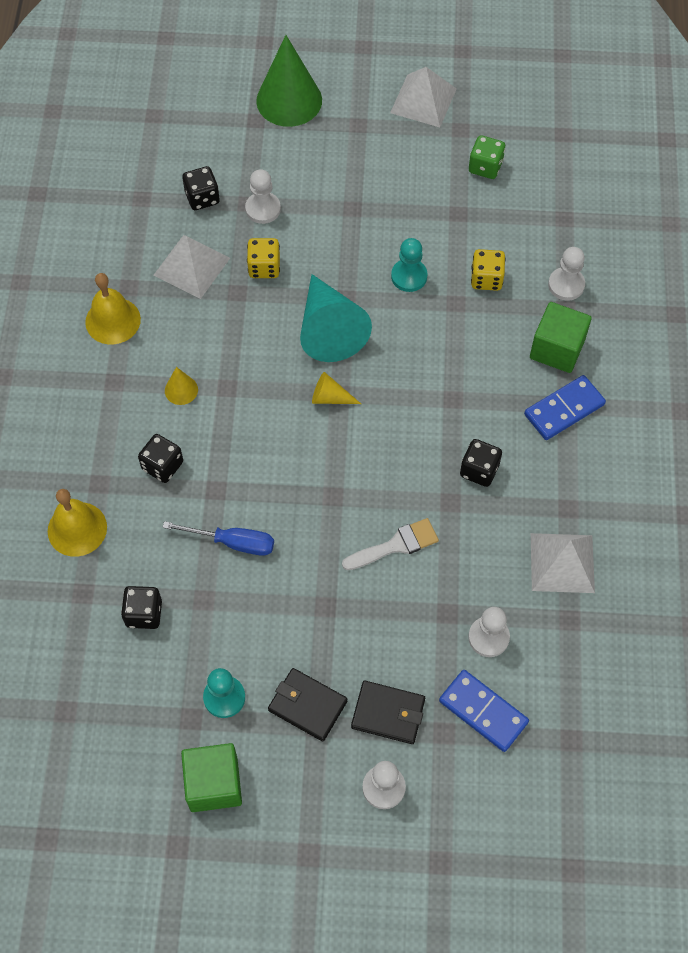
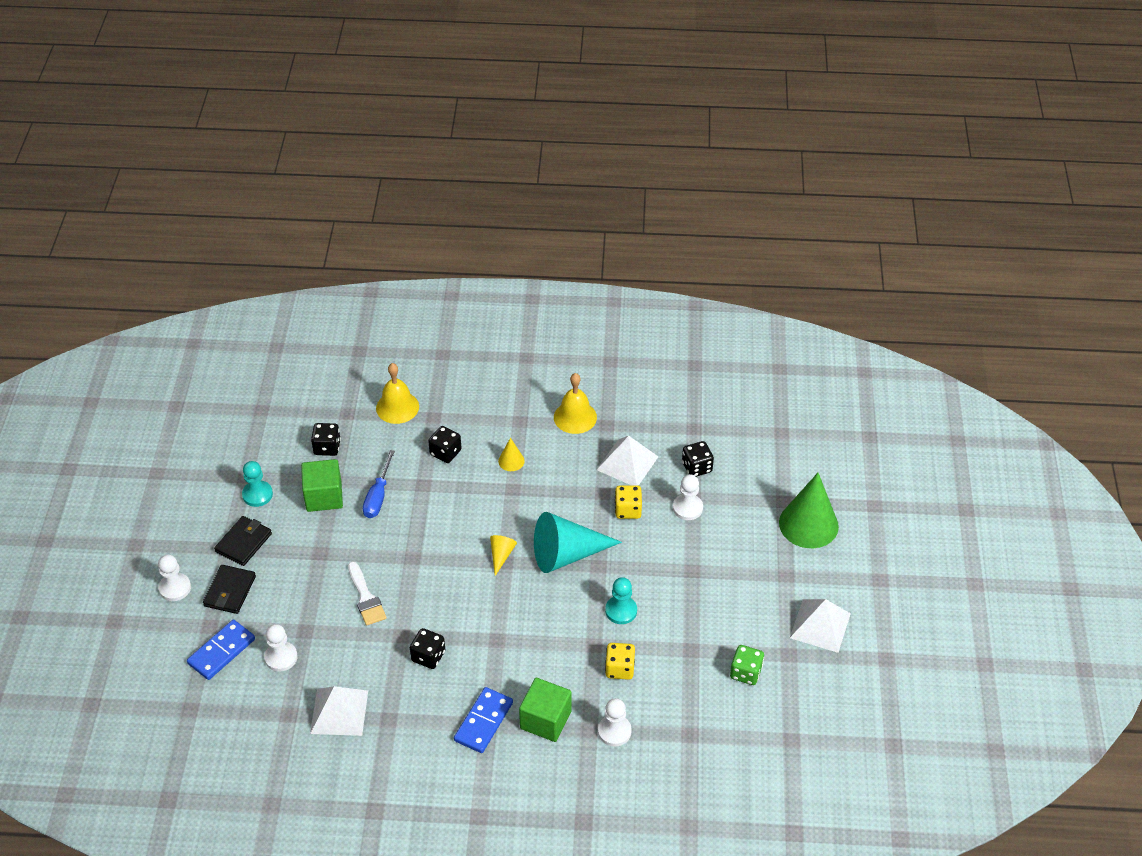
camera: 90 degrees right, 15 degrees down
(214, 784) = (196, 491): green cube -> green cube (324, 496)
(564, 409) = (484, 722): blue domino -> blue domino turned 60 degrees clockwise

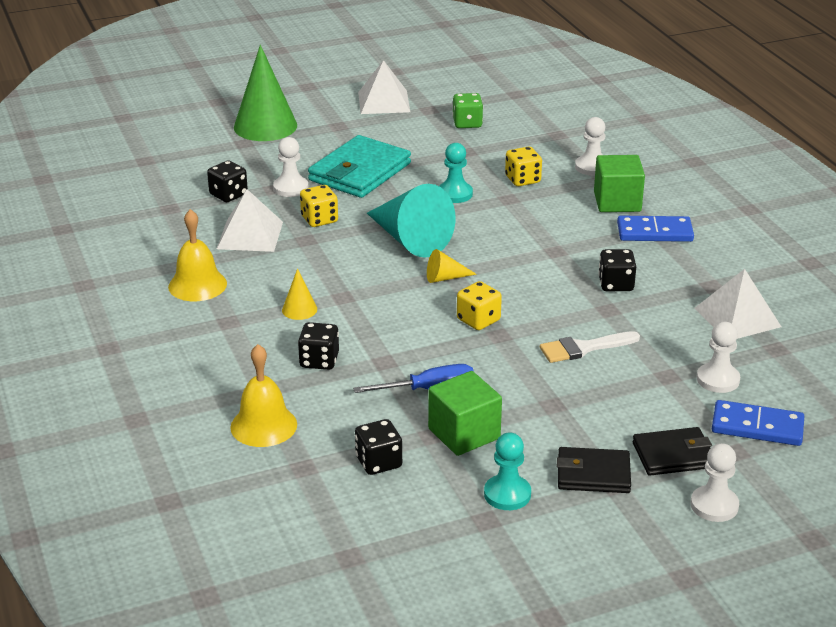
camera: 115 degrees left, 15 degrees down
(366, 598) = (583, 348): white brush -> white brush turned 150 degrees counterclockwise
(436, 553) = (478, 320): none -> yellow dice
(692, 561) = (360, 172): none -> turquoise wallet

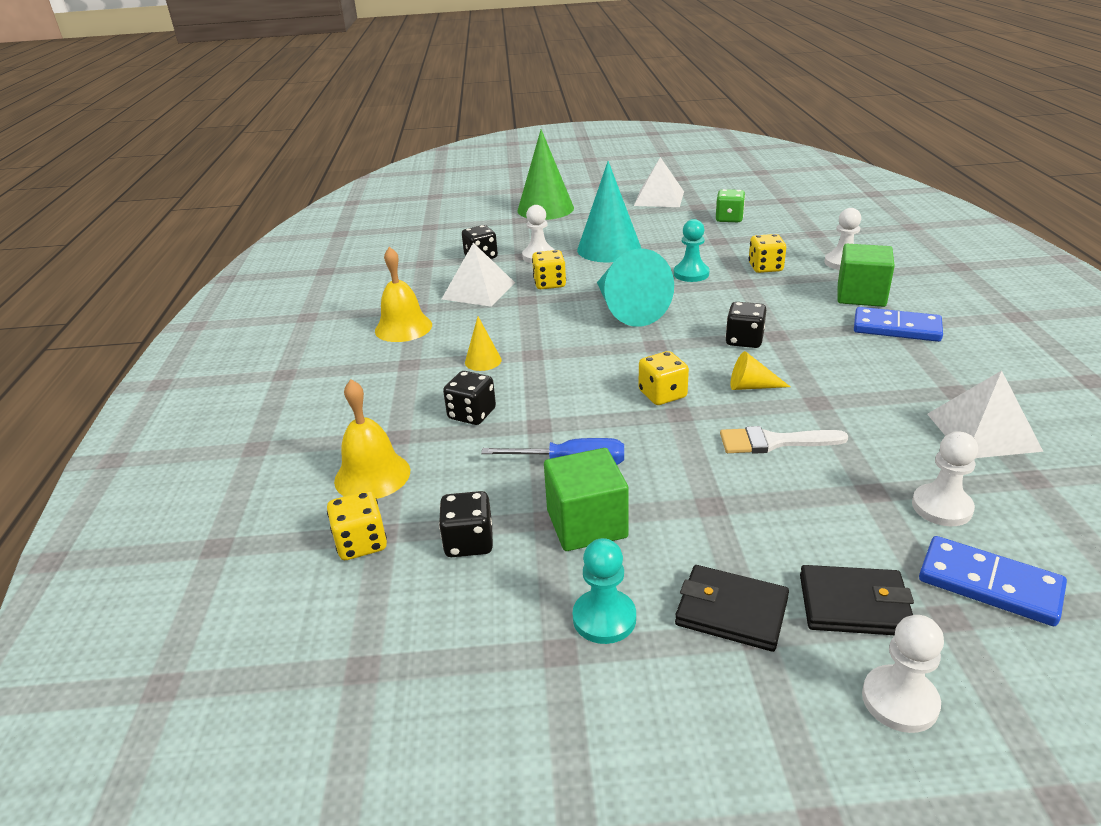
camera: 20 degrees right, 0 degrees up
(291, 478) = (361, 543): none -> yellow dice
(360, 172) = (609, 249): turquoise wallet -> turquoise cone
(445, 278) = (645, 348): yellow cone -> yellow cone (751, 386)
(616, 284) = (835, 376): black dice -> black dice (744, 340)

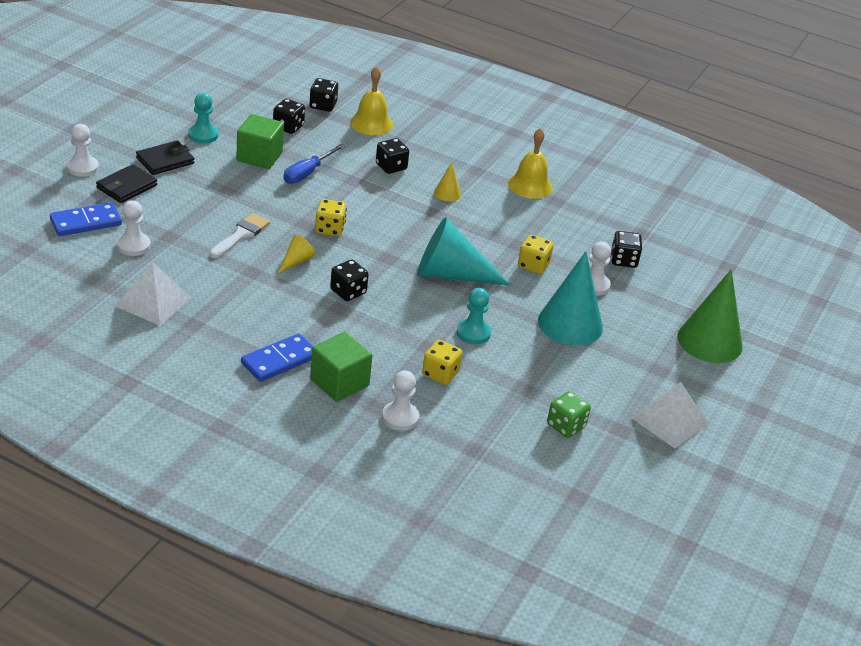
camera: 115 degrees right, 5 degrees up
(361, 543) = (323, 105): yellow dice -> black dice
(478, 290) = (557, 233): white pyramid -> none

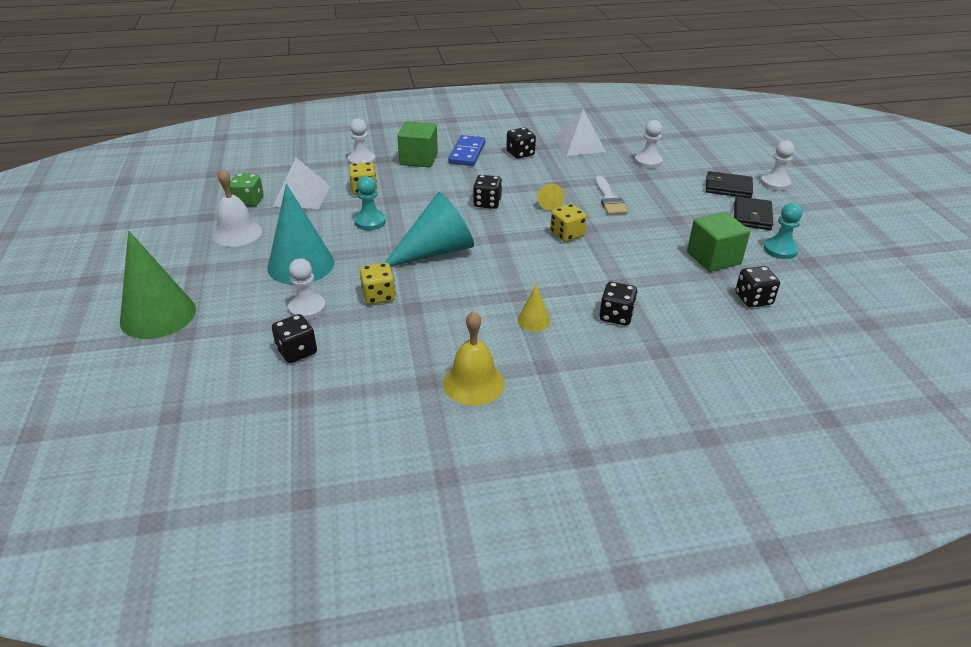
camera: 145 degrees right, 0 degrees up
(86, 222) = (696, 159): blue domino -> none
(127, 187) = (728, 187): black wallet -> black wallet turned 75 degrees counterclockwise
(307, 173) = (659, 266): blue screwdriver -> none
(323, 105) = (781, 344): black dice -> black dice (520, 153)
(371, 123) = (711, 354): yellow bell -> none
(602, 389) = (237, 233): none -> white bell
(669, 420) = (168, 238): white pyramid -> white pyramid (302, 196)

